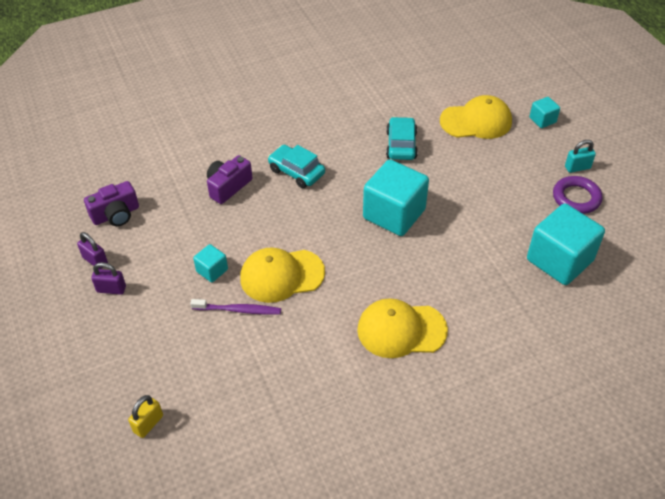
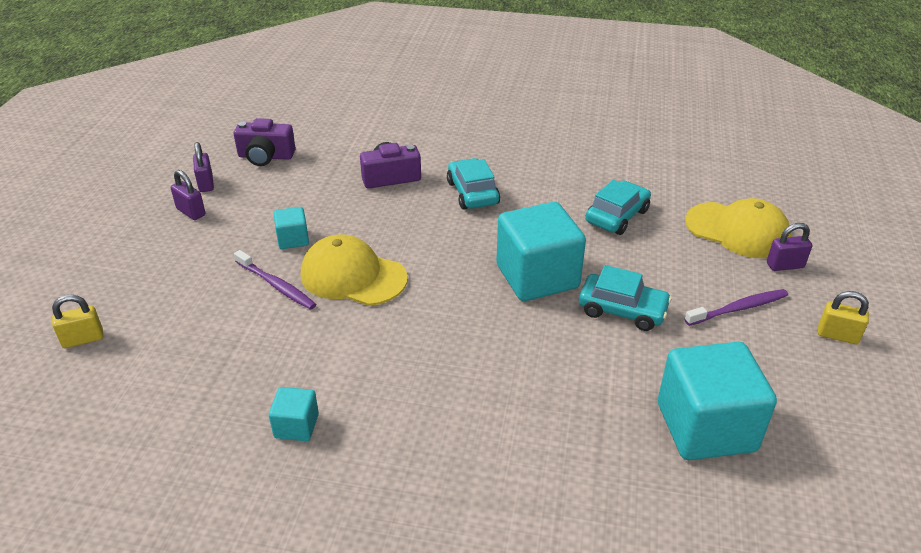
camera: 35 degrees right, 10 degrees down
(401, 330) = (419, 394): yellow cap -> none
(460, 211) = (622, 310): none -> turquoise car
(518, 176) = (738, 308): none -> purple toothbrush
(519, 134) = (785, 265): none -> purple padlock
(542, 120) = (834, 264): turquoise cube -> turquoise cube (296, 426)
(576, 198) = (802, 368): purple ring -> none
(577, 167) = (837, 335): turquoise padlock -> yellow padlock

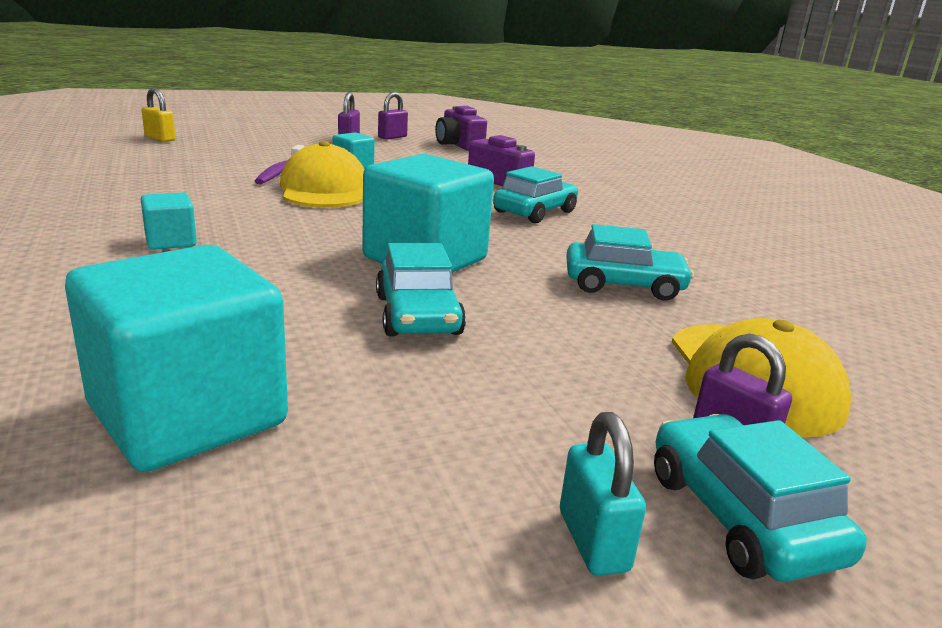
camera: 55 degrees right, 15 degrees down
(296, 426) = (82, 202): turquoise cube -> turquoise cube (171, 241)
(738, 308) = (536, 407): purple toothbrush -> none
(834, 292) = (740, 516): none -> turquoise car
(837, 335) = (593, 541): yellow padlock -> turquoise padlock

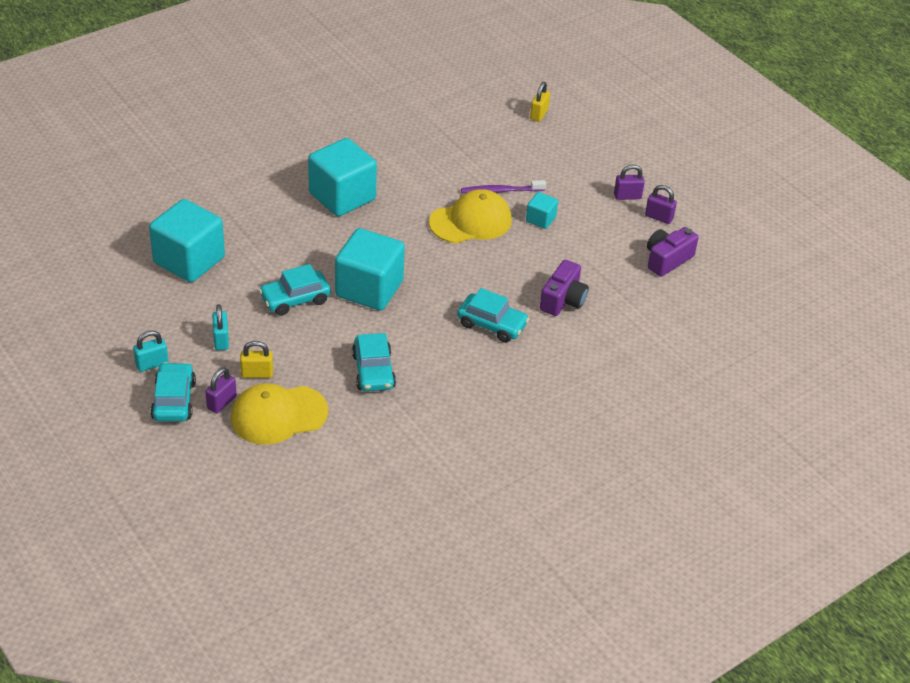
camera: 75 degrees right, 20 degrees up
(171, 241) = (342, 196): turquoise cube -> turquoise cube, size x2.12
(515, 411) = (221, 340): none -> turquoise padlock
(632, 383) = (257, 373): none -> yellow padlock
(740, 516) = (174, 400): turquoise car -> turquoise car turned 60 degrees counterclockwise

